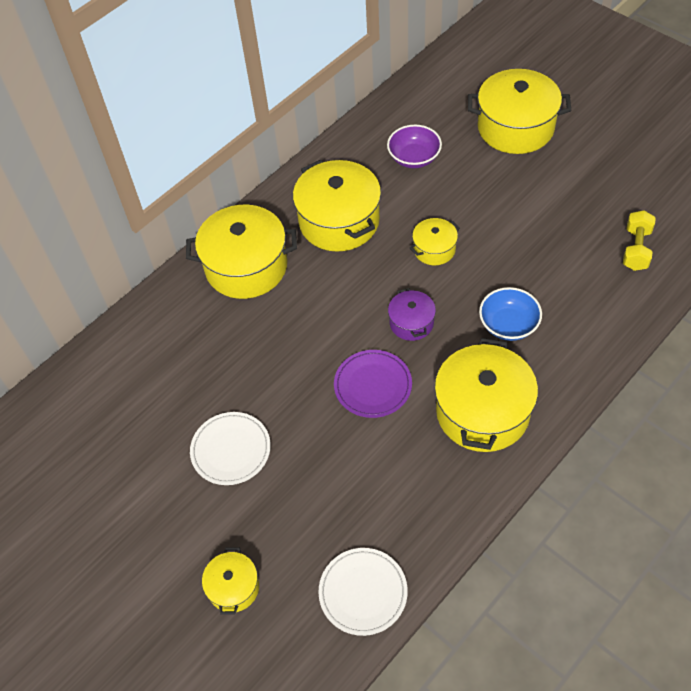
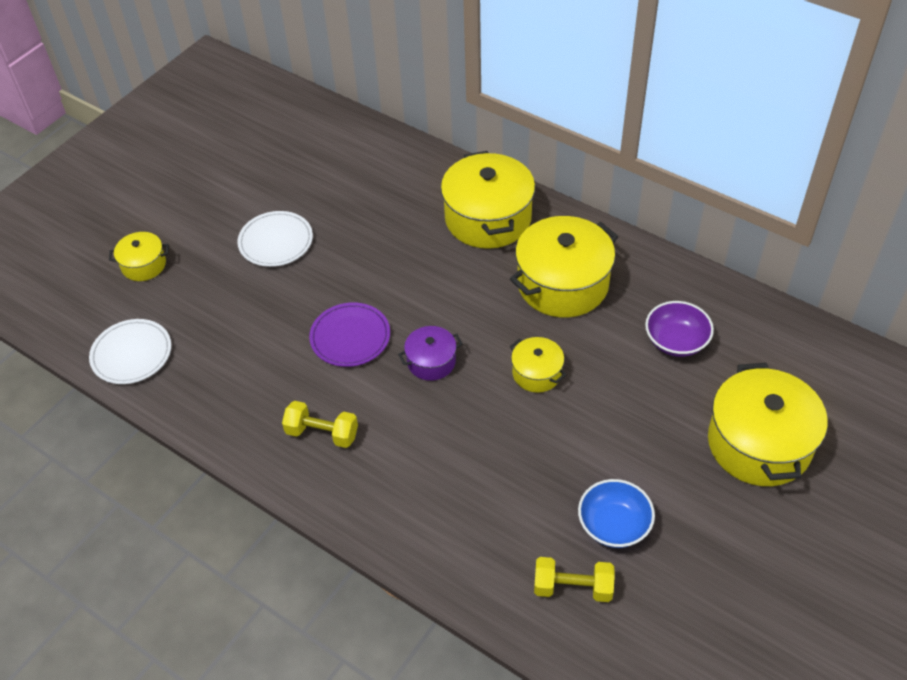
camera: 80 degrees right, 5 degrees down
(482, 412) = (322, 433): yellow pot -> yellow dumbbell
(508, 325) = (437, 451): blue bowl -> blue bowl (614, 525)

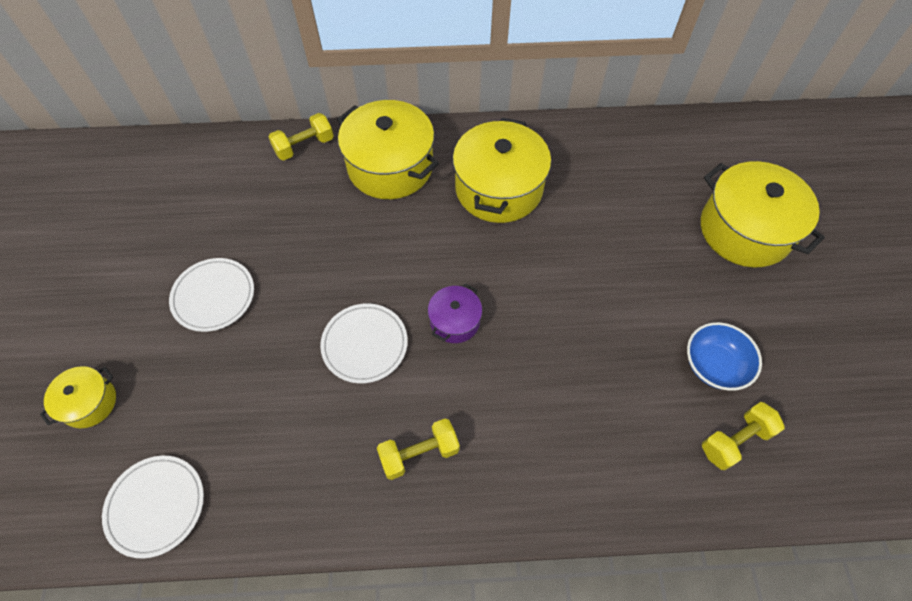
camera: 40 degrees left, 10 degrees up
(350, 337) = (364, 344): purple plate -> white plate
(434, 167) = (304, 146): none -> yellow dumbbell
(537, 373) = (546, 276): yellow pot -> none
(676, 341) = (620, 186): purple bowl -> none

